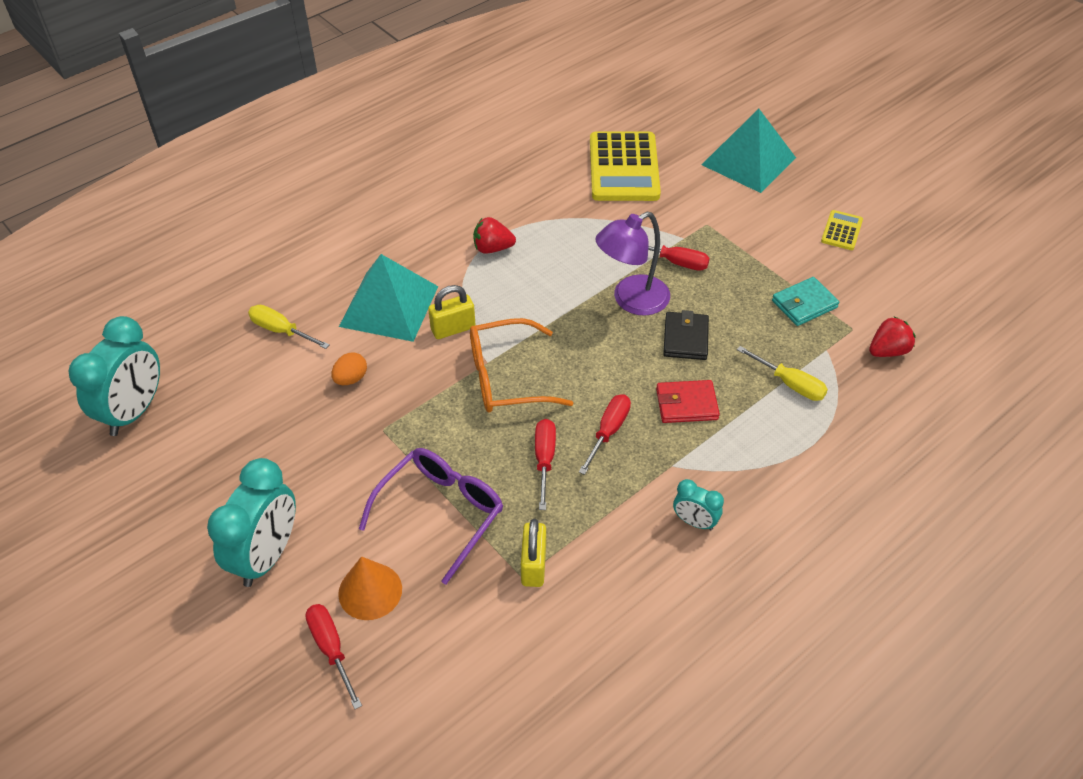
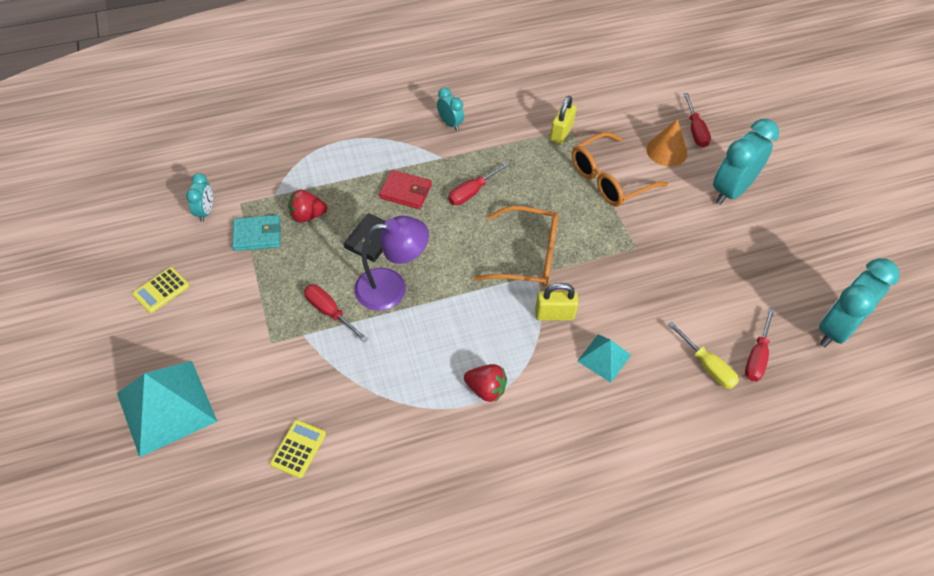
camera: 160 degrees left, 5 degrees up
(351, 379) = (652, 297): orange egg -> none
(389, 306) = (604, 358): turquoise pyramid -> turquoise pyramid, size x0.53
(440, 513) = (609, 179): purple glasses -> orange glasses
(544, 460) = (526, 188): red screwdriver -> red screwdriver (757, 356)
(624, 168) = (298, 449): yellow calculator -> yellow calculator, size x0.46
(789, 384) = (322, 181): yellow screwdriver -> none
(878, 309) = (205, 211): none -> turquoise clock
(887, 351) = (232, 179): red strawberry -> red strawberry (307, 215)

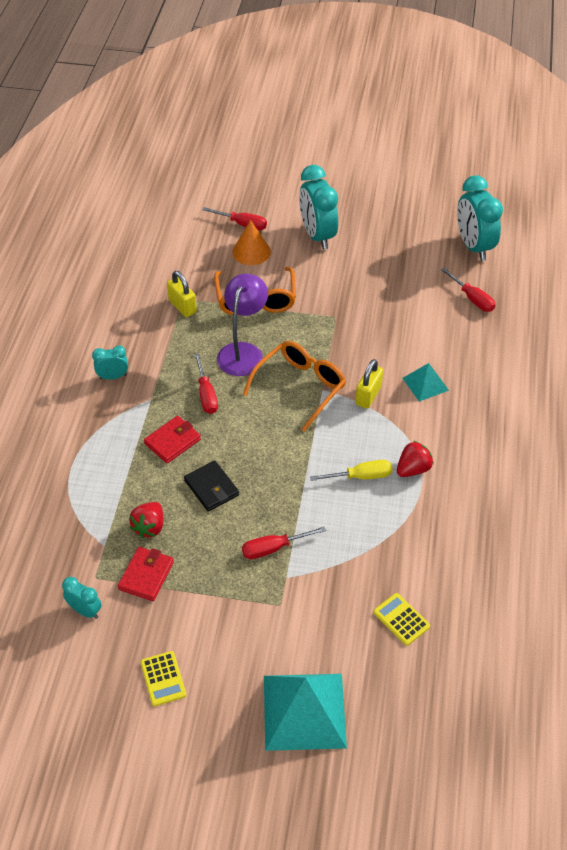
camera: 60 degrees left, 5 degrees down
(257, 235) = (146, 575): turquoise wallet -> red wallet
(392, 287) = (275, 493): purple lamp -> purple lamp (243, 352)
(707, 366) = (465, 329): yellow screwdriver -> yellow screwdriver (361, 476)

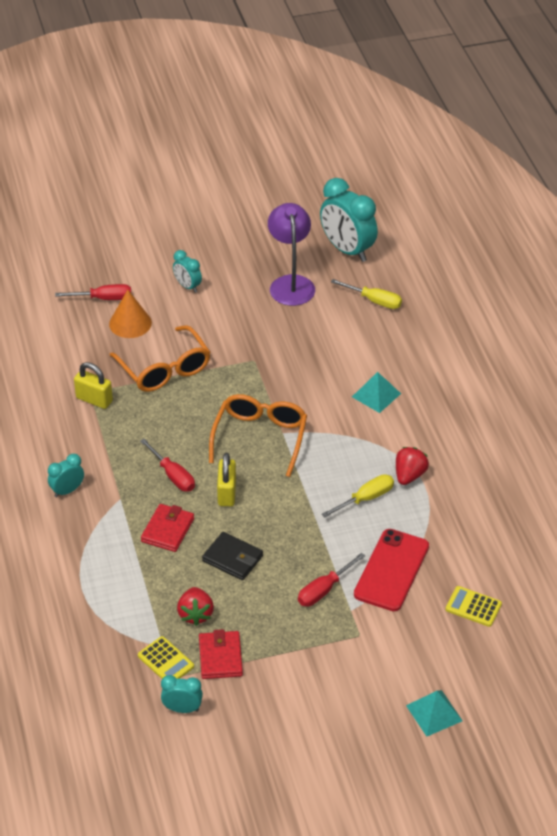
camera: 25 degrees left, 5 degrees down
(163, 679) = (293, 737): yellow calculator -> yellow calculator (166, 661)
(243, 352) = (183, 423): purple lamp -> purple lamp (291, 283)
(304, 711) = (434, 713): turquoise pyramid -> turquoise pyramid, size x0.53
(317, 235) = (187, 286): turquoise clock -> turquoise clock, size x0.51
(345, 553) = (391, 570): none -> red phone
(368, 396) = (329, 424): yellow padlock -> yellow padlock (226, 493)
(472, 298) = (374, 301): red screwdriver -> yellow screwdriver

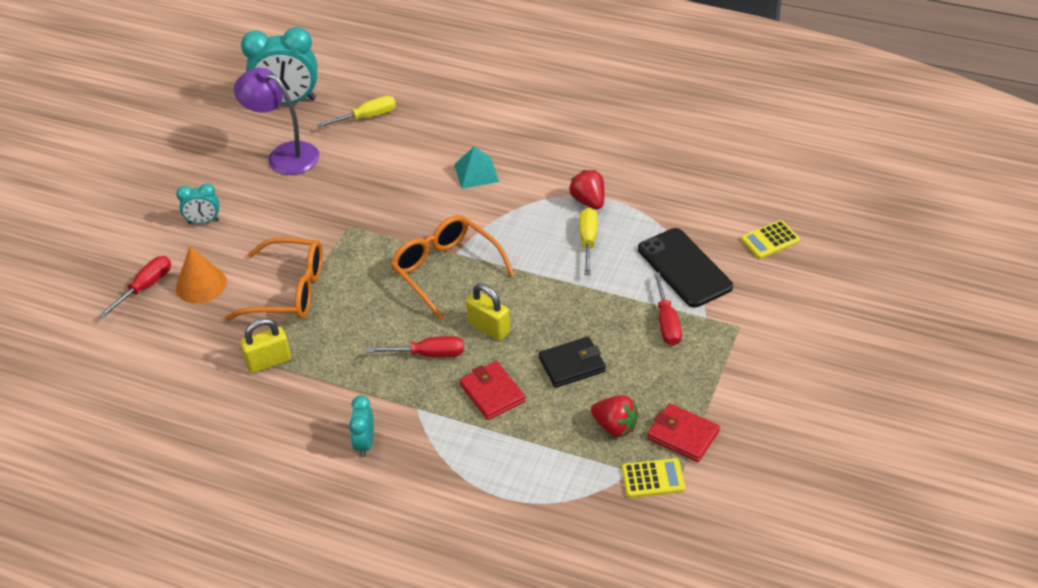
camera: 50 degrees left, 0 degrees up
(182, 709) = (721, 496): turquoise clock -> none
(391, 570) = (684, 268): red phone -> black phone
(434, 713) = (865, 324): turquoise pyramid -> none

